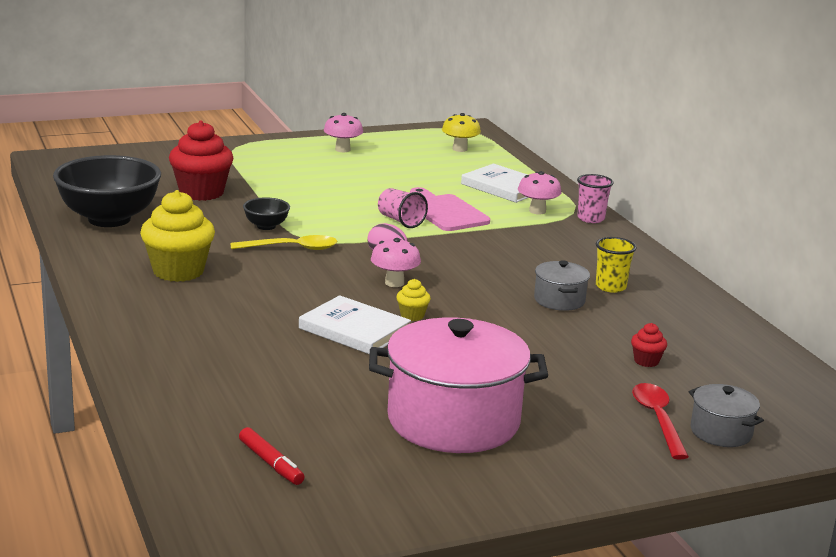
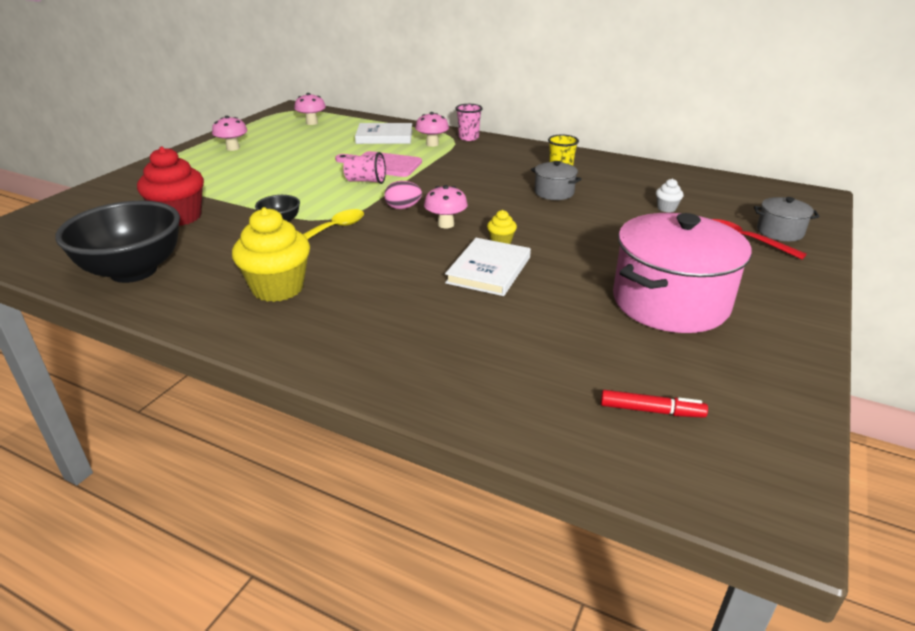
camera: 40 degrees left, 10 degrees up
(354, 330) = (488, 270): white book -> white book turned 60 degrees counterclockwise
(460, 149) = (312, 123): yellow mushroom -> pink mushroom
(646, 361) = (666, 208): red cupcake -> white cupcake

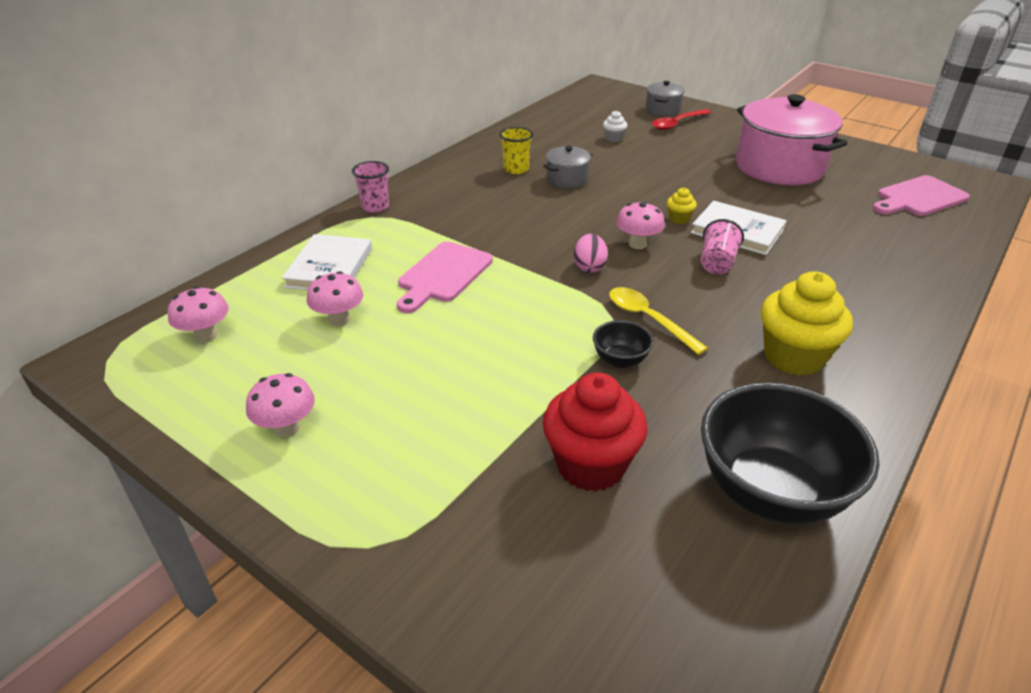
camera: 80 degrees left, 5 degrees up
(366, 181) = (499, 289): pink cup -> pink cup (717, 263)
(432, 144) = (384, 233): pink mushroom -> pink mushroom (339, 319)
(651, 410) = (918, 198): red marker -> pink cutting board

